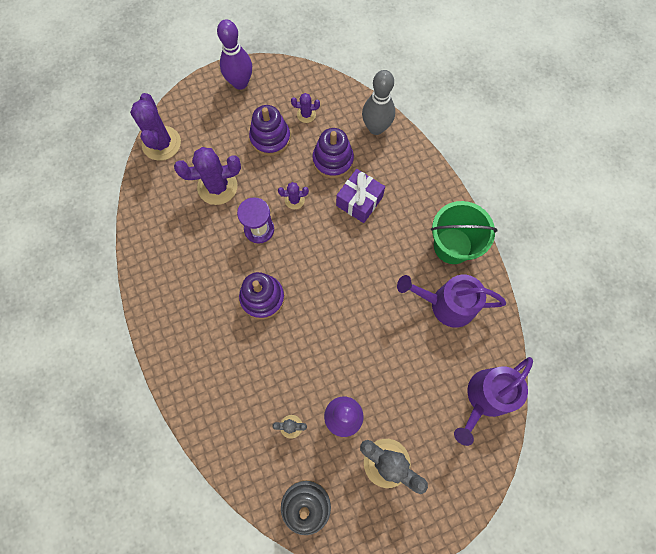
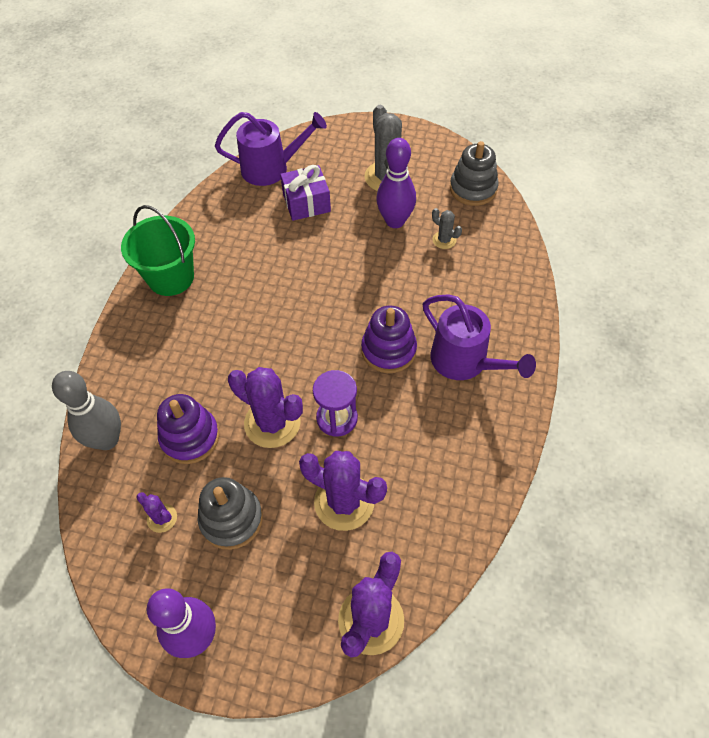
camera: 140 degrees left, 15 degrees down
(270, 138) = (231, 519): purple stacking toy -> grey stacking toy
(294, 200) = (272, 423): purple cactus -> purple cactus, size x2.01
(359, 201) = (209, 374): purple gift -> purple gift (306, 203)
(446, 304) = (229, 240): purple watering can -> purple watering can (465, 362)

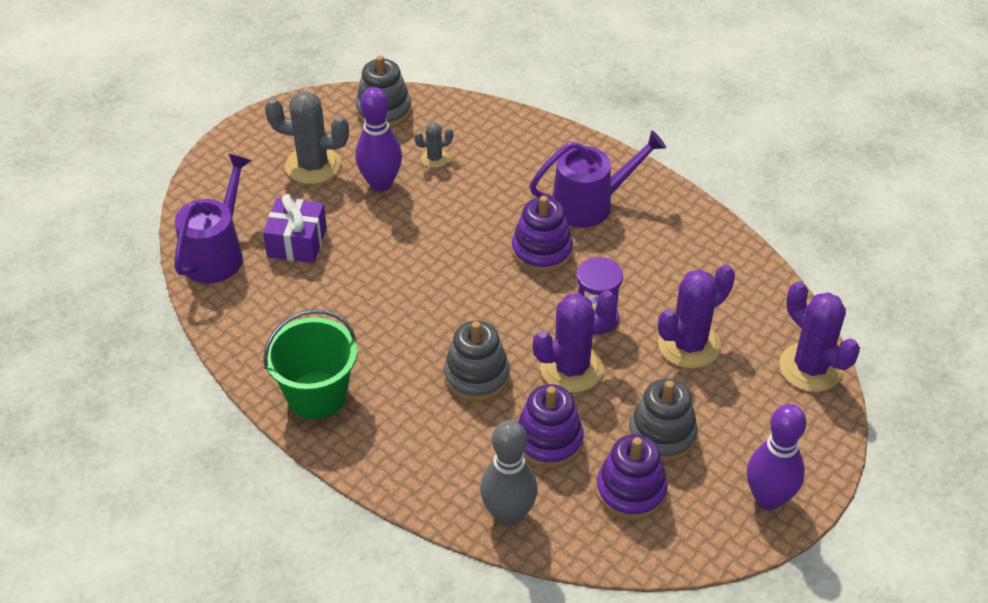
camera: 65 degrees left, 10 degrees down
(162, 518) = (631, 491): purple cactus -> purple stacking toy
(233, 362) = (476, 376): none -> grey stacking toy

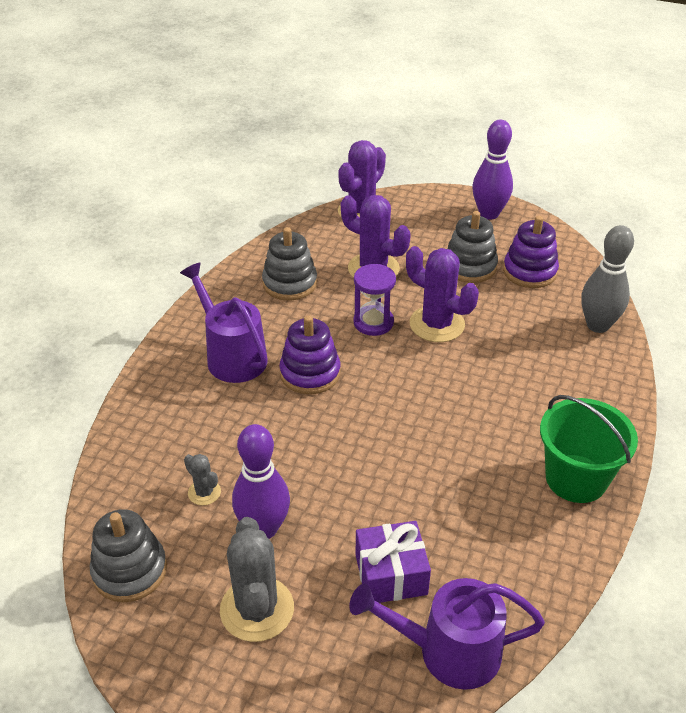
camera: 110 degrees left, 5 degrees down
(476, 376) = (481, 377): grey stacking toy -> grey stacking toy (289, 283)
(548, 440) = (516, 320): purple stacking toy -> none

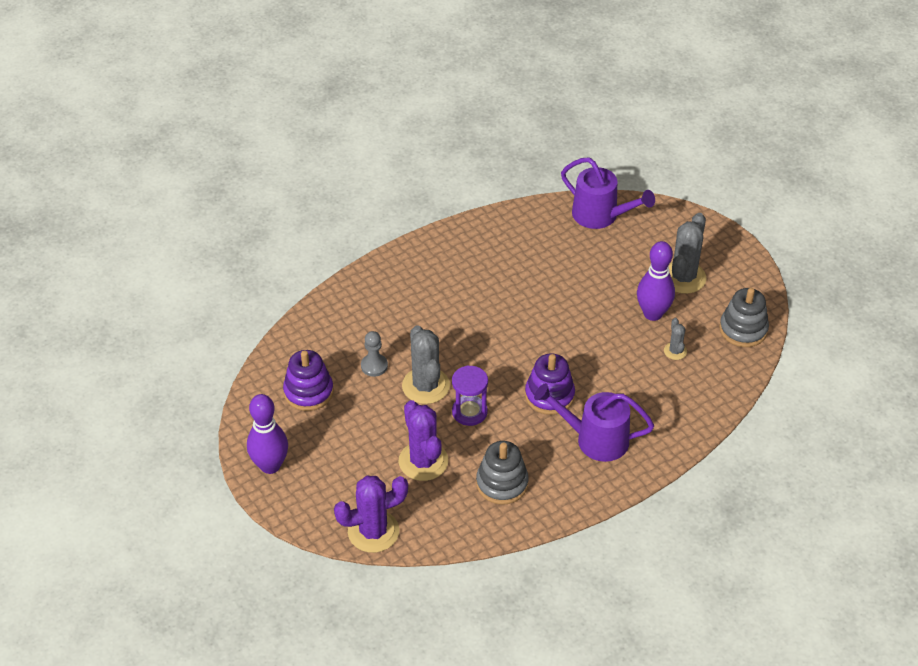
camera: 145 degrees left, 5 degrees up
(232, 356) = (595, 439): purple watering can -> purple watering can turned 105 degrees clockwise
(391, 574) = (600, 258): purple gift -> none
(437, 324) = (426, 386): purple cactus -> grey cactus
(470, 266) = (347, 421): grey stacking toy -> none
(502, 317) = (374, 366): none -> grey pawn
(576, 478) = (451, 250): green bucket -> none
(597, 325) = (317, 326): grey bowling pin -> none

